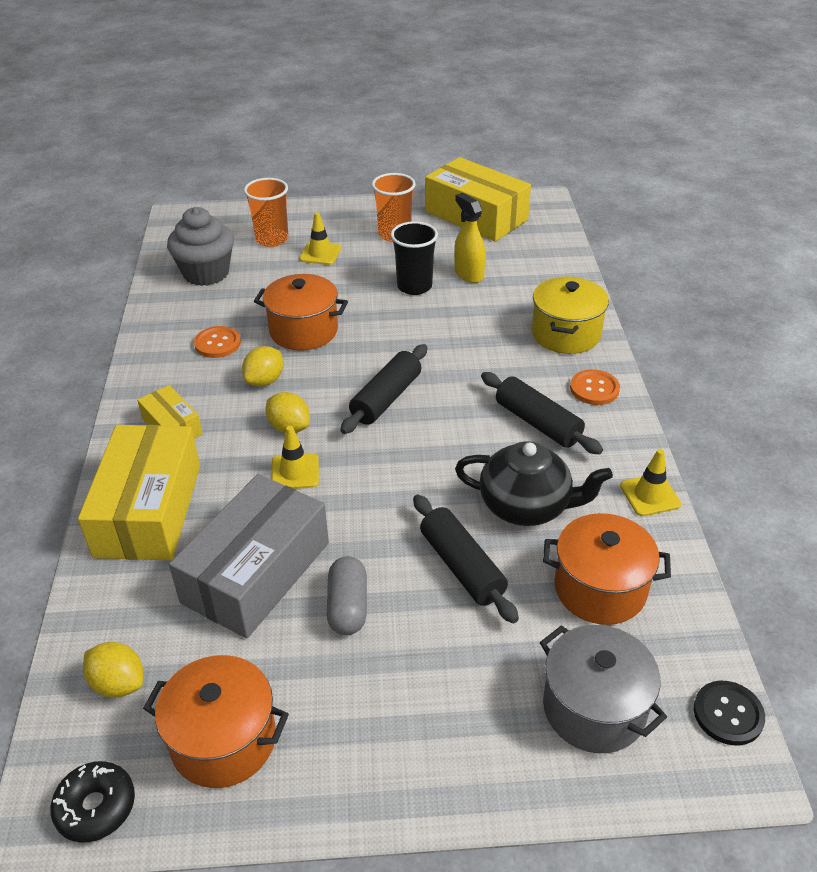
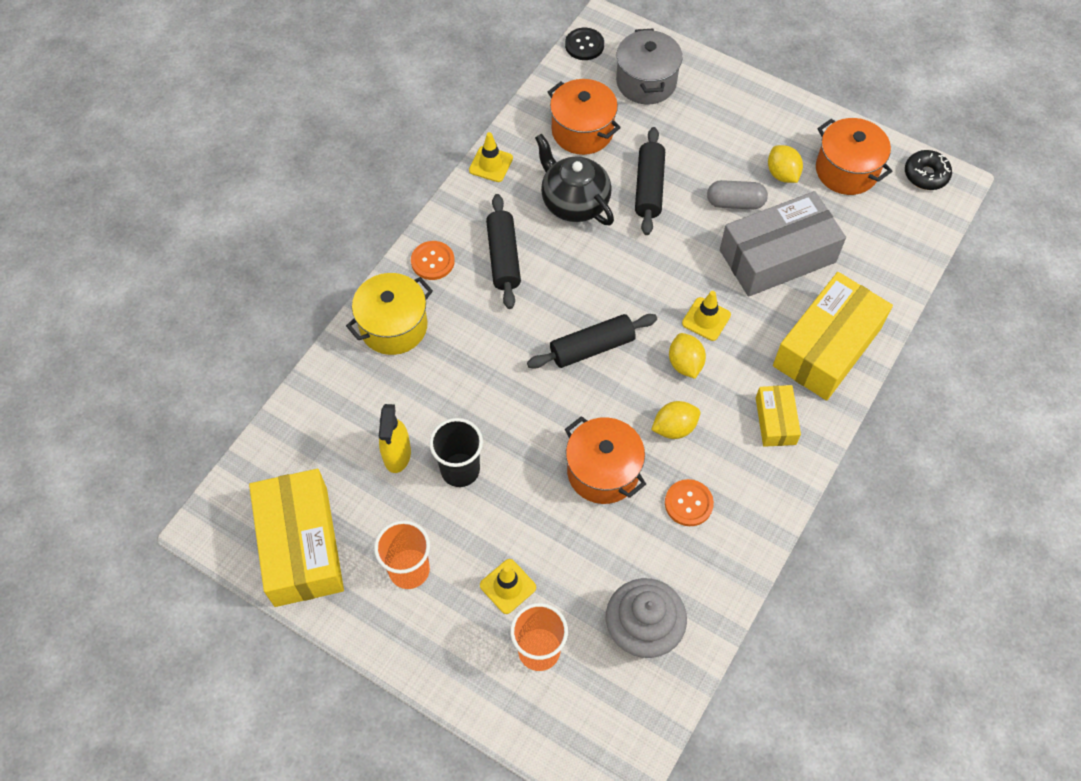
camera: 145 degrees left, 20 degrees up
(118, 683) = (892, 232): yellow lemon -> yellow lemon (782, 174)
(347, 606) = (735, 203): grey capsule -> grey capsule turned 60 degrees clockwise

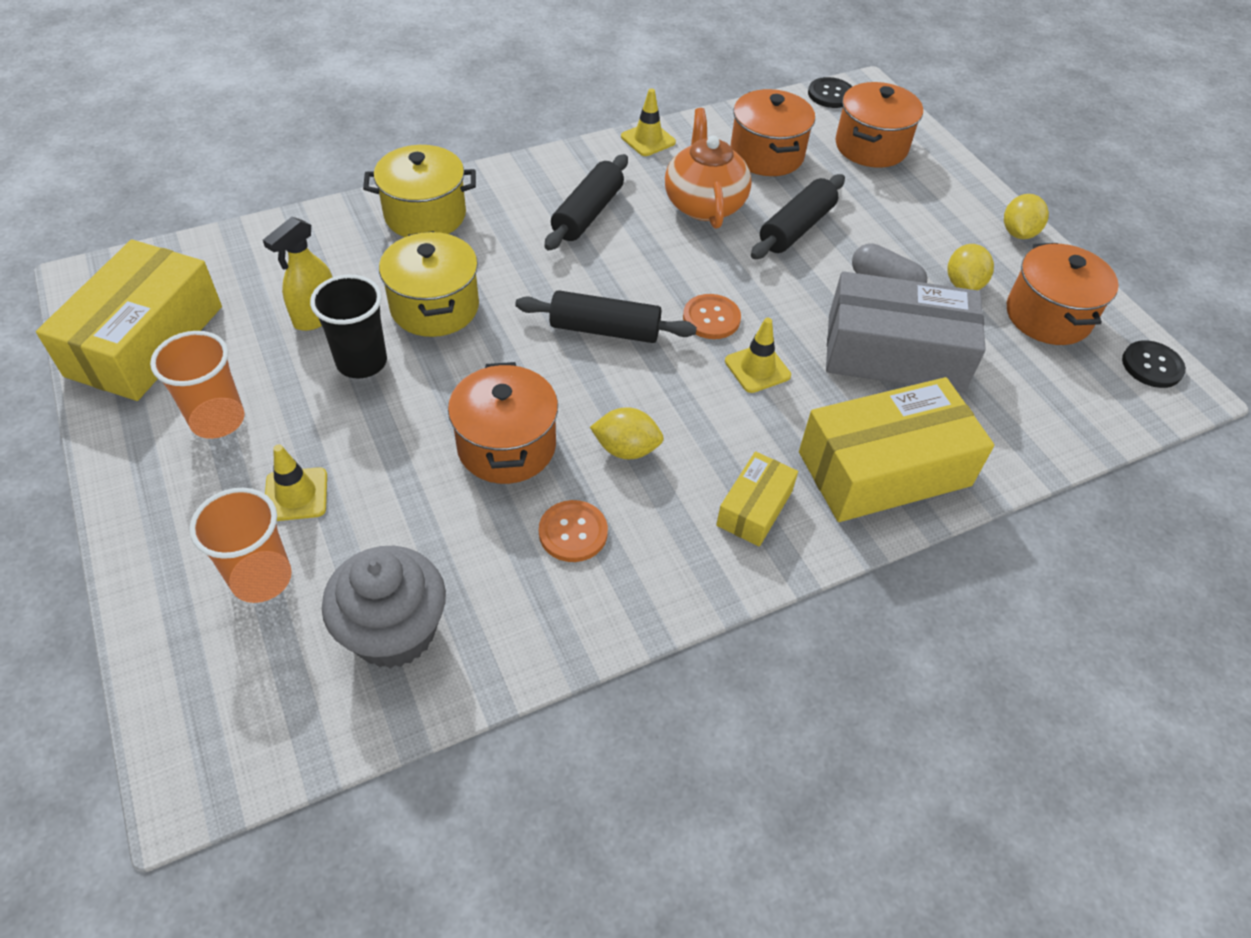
camera: 30 degrees right, 10 degrees down
(432, 261) = (515, 184): orange button -> orange button (711, 318)
(468, 398) = (434, 307): none -> yellow pot
(574, 202) = (704, 204): black teapot -> orange teapot
(646, 82) = (871, 146): grey pot -> orange pot
(685, 364) = (695, 396): yellow lemon -> yellow lemon (1018, 233)
(926, 175) = (1152, 366): black donut -> black button

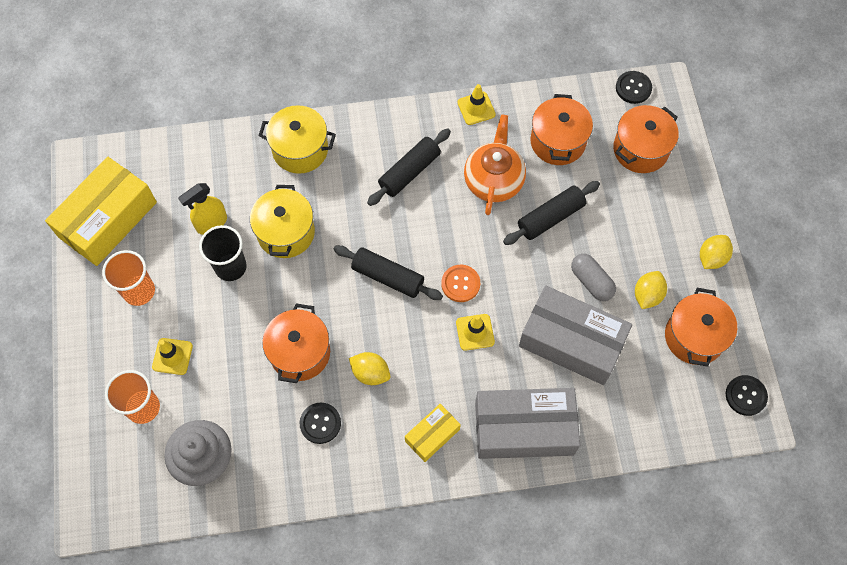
camera: 20 degrees right, 15 degrees up
(573, 532) = (320, 423): orange button -> black button
(884, 469) = (524, 428): yellow box -> grey box

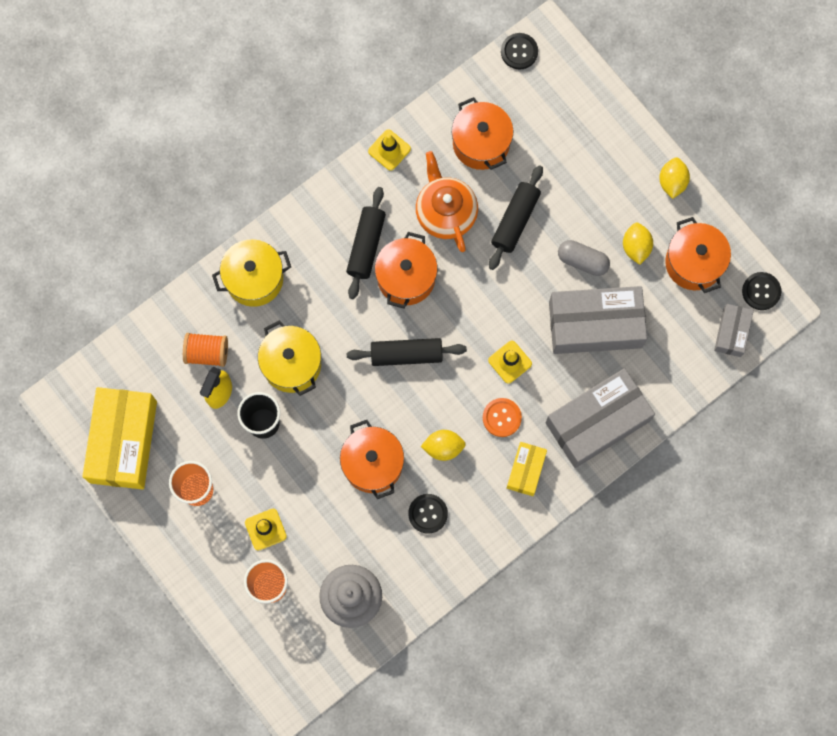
camera: 30 degrees left, 10 degrees up
(223, 186) = (207, 353): none -> orange spool
(460, 284) = (472, 325): orange button -> orange button (502, 417)
(640, 149) = (558, 111): orange pot -> orange pot (406, 278)
(697, 417) = (732, 332): none -> grey box

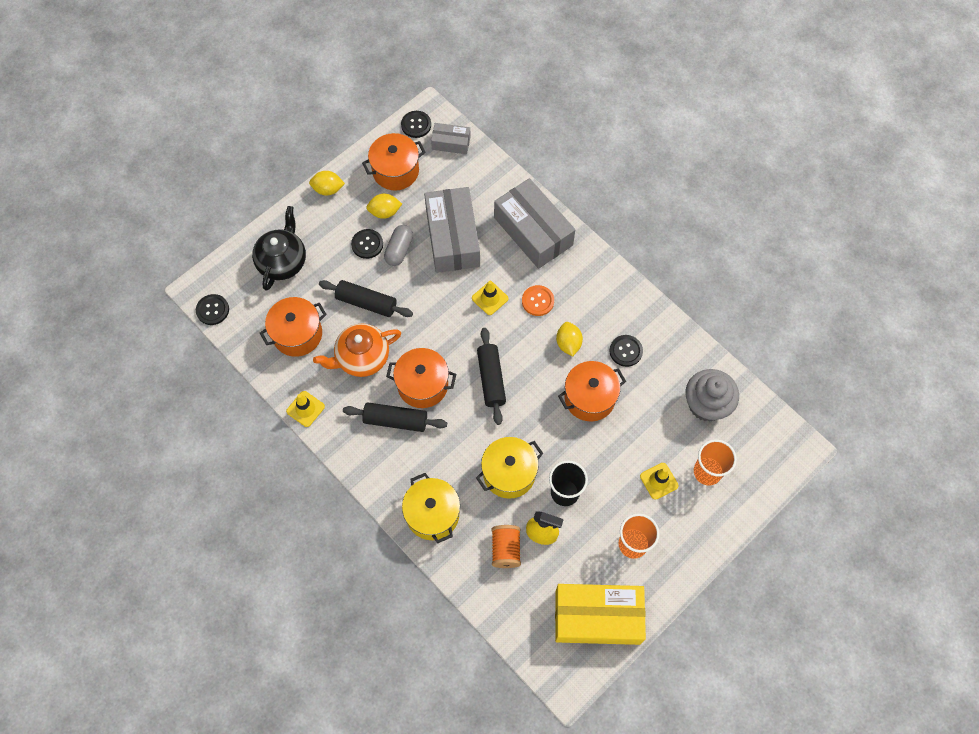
camera: 95 degrees left, 10 degrees down
(526, 470) = (579, 280): yellow box -> none
(576, 128) = (283, 261): none -> black teapot
(593, 224) = (367, 244): none -> black button

